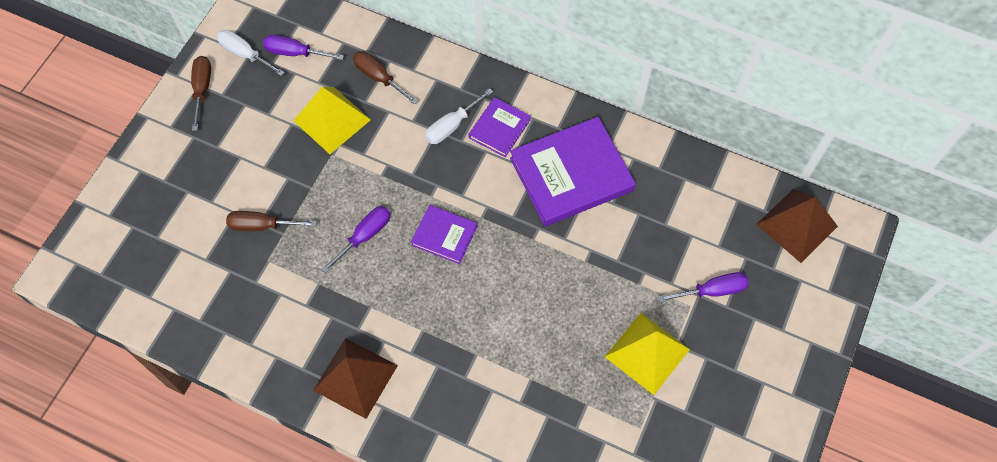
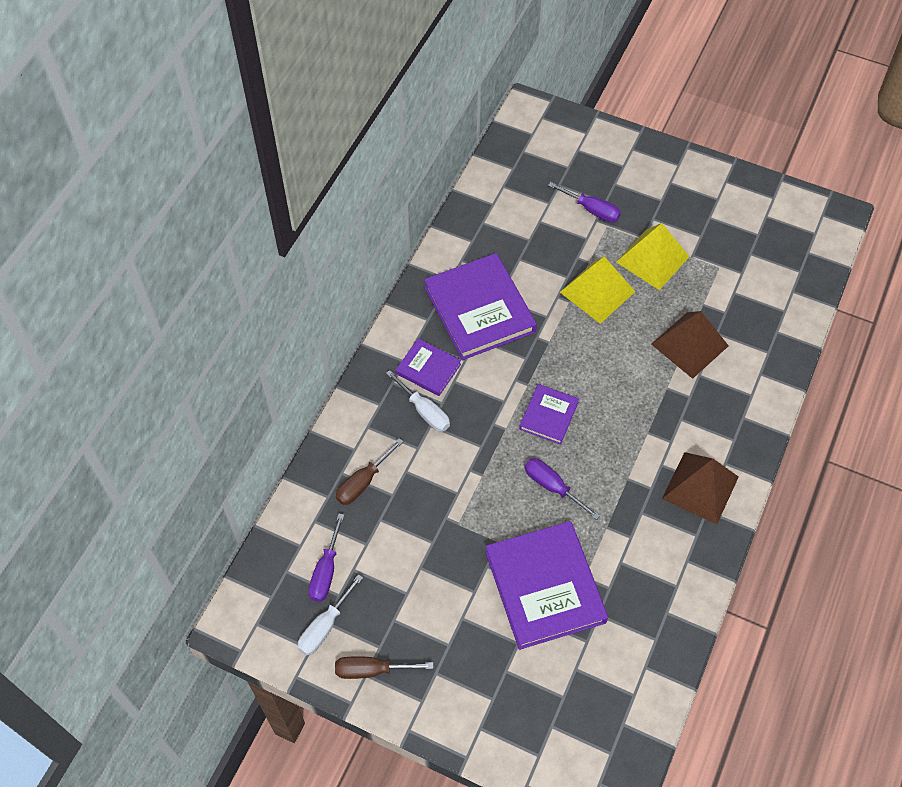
camera: 90 degrees left, 5 degrees down
(262, 225) = (544, 587): brown screwdriver -> purple book
(331, 120) = (416, 526): yellow pyramid -> yellow pyramid (597, 292)
(712, 291) = (591, 210): purple screwdriver -> purple screwdriver turned 135 degrees clockwise
(797, 225) = (526, 147): brown pyramid -> brown pyramid (689, 345)

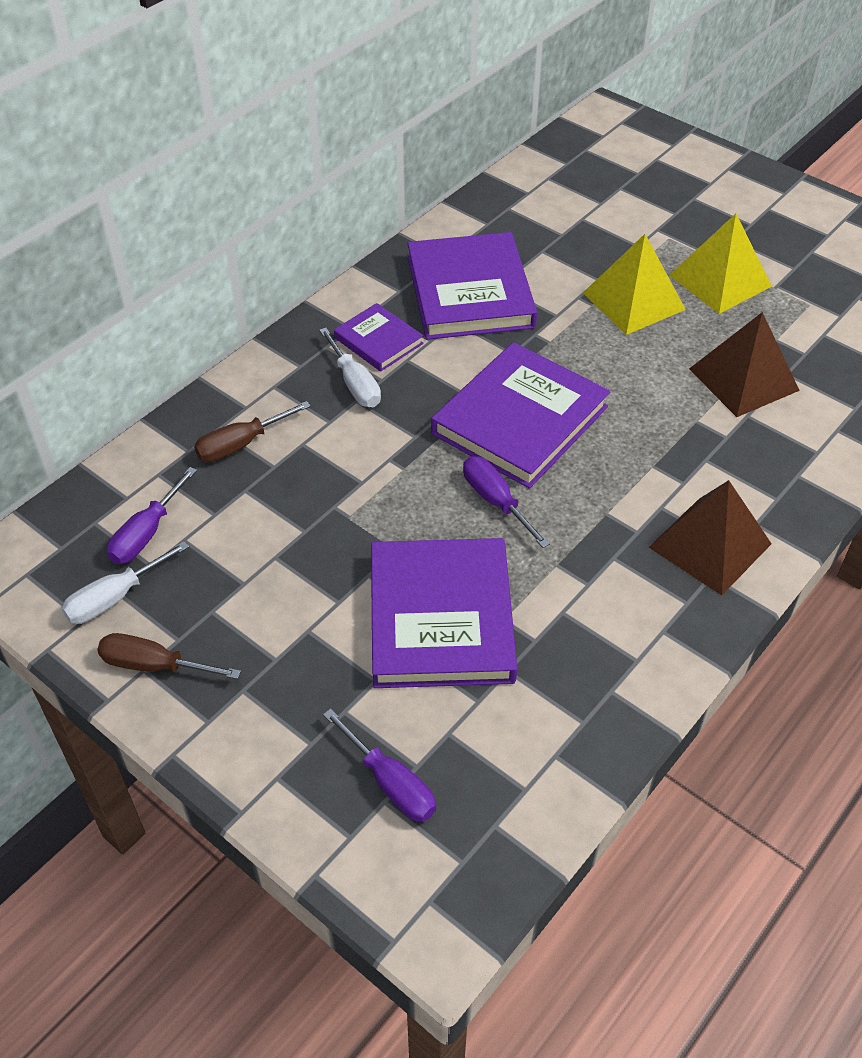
camera: 15 degrees right, 10 degrees down
(549, 416) = (520, 420): purple book -> purple book, size x1.91
(591, 210) = (654, 218): purple screwdriver -> purple screwdriver (390, 783)

